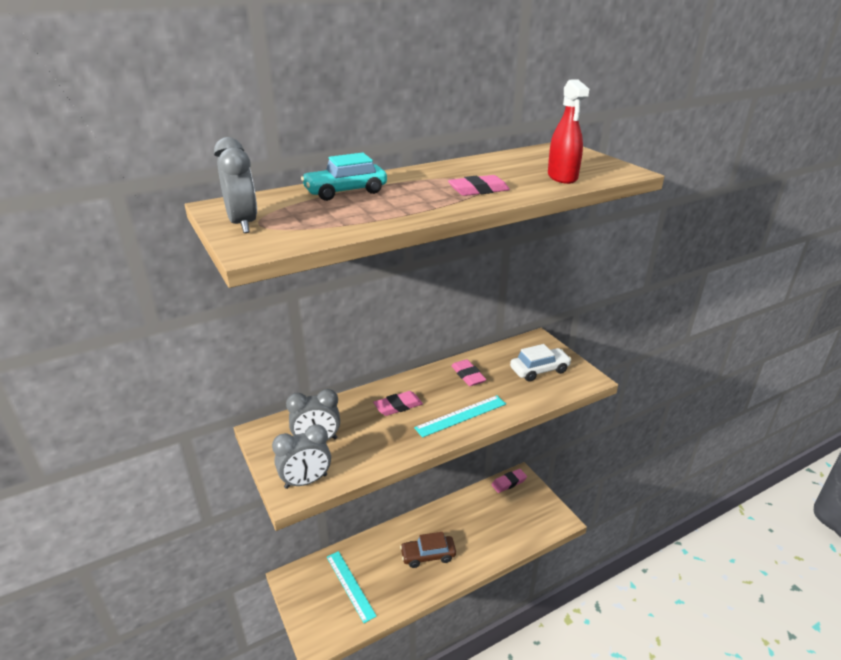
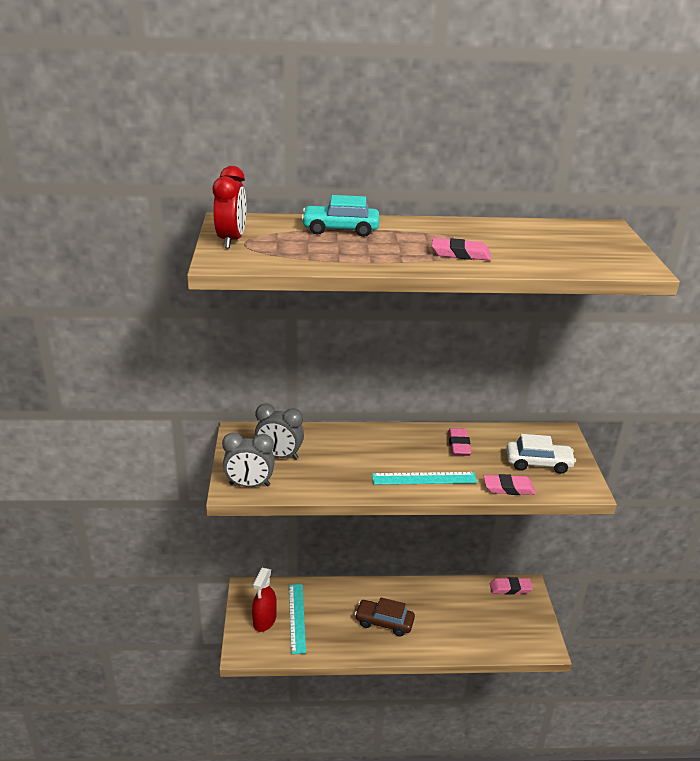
camera: 25 degrees right, 0 degrees up
(243, 224) = (231, 240): grey clock -> red clock
(398, 406) = (370, 450): pink eraser -> pink eraser (508, 488)
(562, 177) = (561, 259): red spray bottle -> red spray bottle (264, 620)

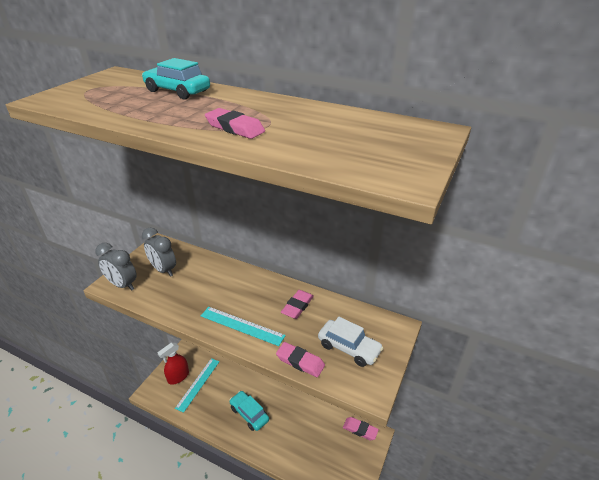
camera: 30 degrees right, 5 degrees up
(231, 240) = (84, 86): red clock -> none
(384, 622) = (249, 414): brown car -> turquoise car

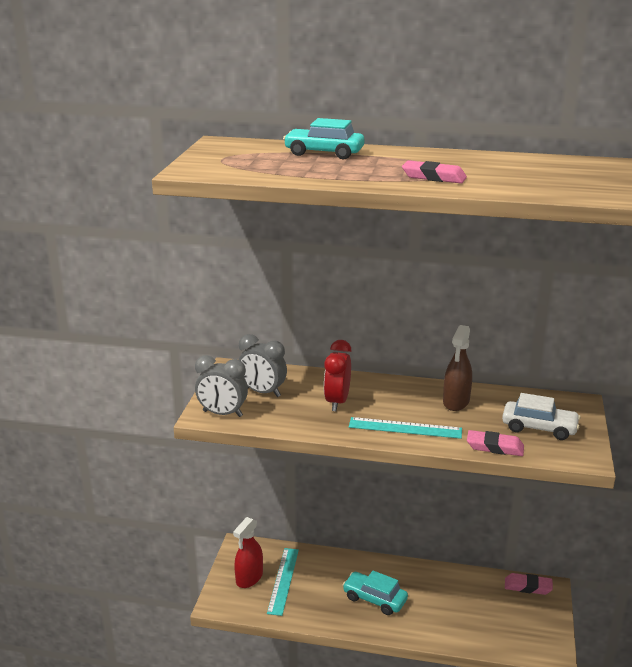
camera: 15 degrees left, 10 degrees down
(209, 289) = (337, 402): none -> red clock
(297, 306) = (456, 402): pink eraser -> brown spray bottle

